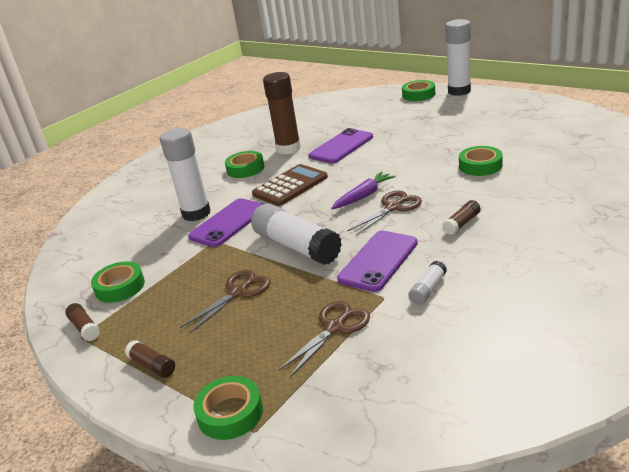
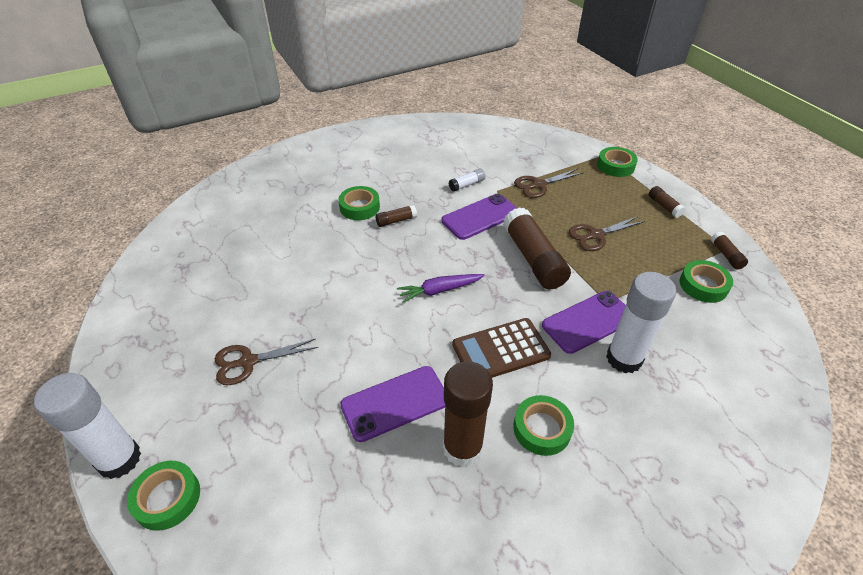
camera: 160 degrees left, 15 degrees up
(296, 246) = (533, 258): white glue stick -> brown glue stick
(393, 207) = (428, 262): brown scissors -> brown scissors (248, 362)
(480, 166) = (308, 274): green tape -> green tape (359, 207)

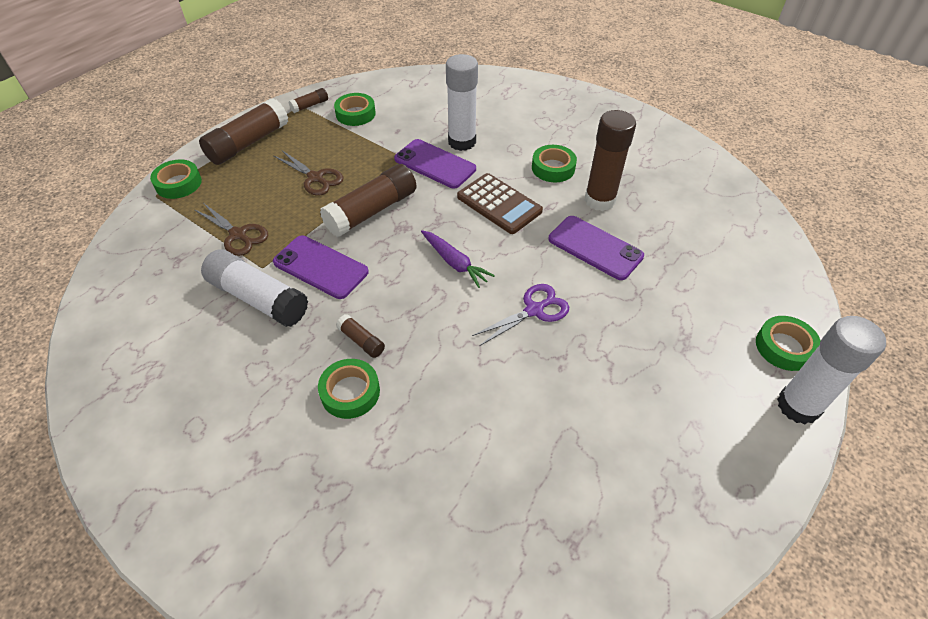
camera: 115 degrees left, 5 degrees up
(248, 362) = (639, 370): brown scissors -> none
(355, 321) = (534, 310): none -> purple scissors
(467, 184) = (258, 298): white glue stick -> white glue stick, size x2.15
(664, 206) = (248, 143): brown glue stick -> brown glue stick, size x2.15

